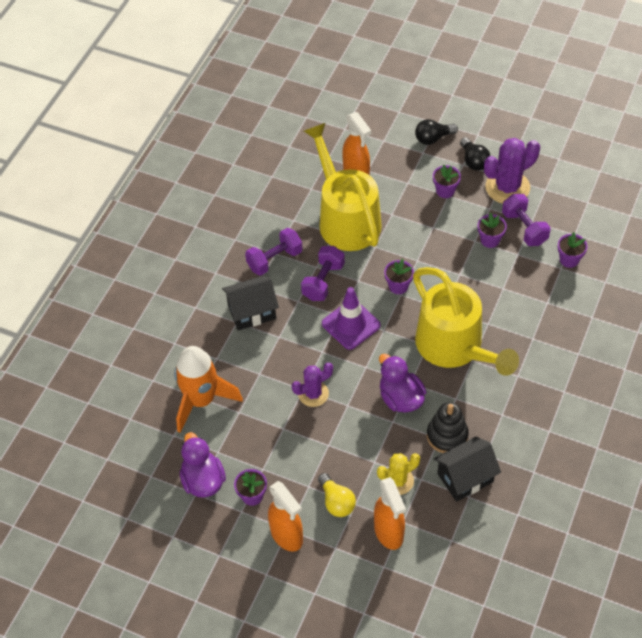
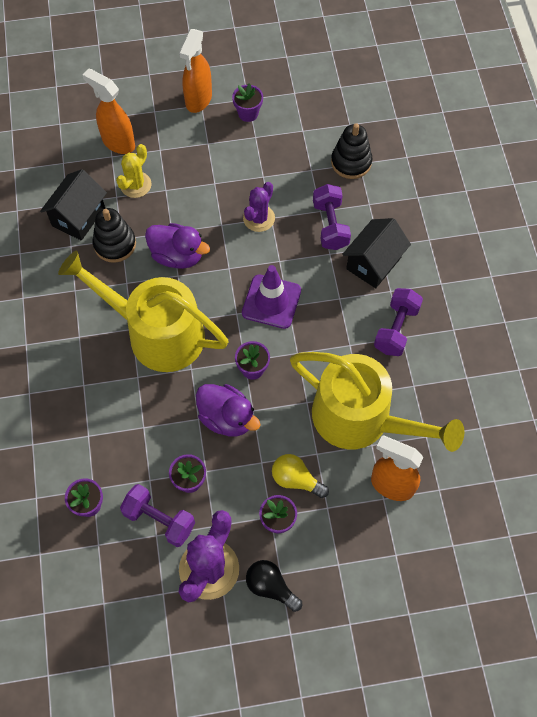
camera: 145 degrees right, 10 degrees up
(201, 400) = (351, 162): orange rocket -> black stacking toy
(203, 480) = (296, 104): purple duck -> purple duck (227, 418)
(287, 536) = (198, 100): orange spray bottle -> orange spray bottle turned 90 degrees counterclockwise
(323, 281) = (330, 332): purple dumbbell -> purple dumbbell (330, 225)
(336, 502) = (176, 143): yellow light bulb -> yellow light bulb (296, 480)
(433, 138) = (340, 594): black light bulb -> none

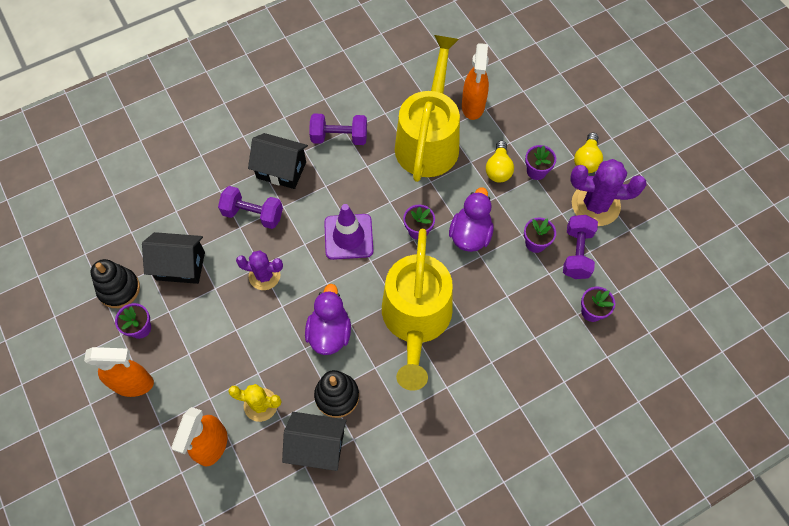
camera: 110 degrees left, 0 degrees up
(271, 587) = (586, 160): black light bulb -> yellow light bulb
(297, 155) = (180, 266): none -> black house
(330, 225) = (253, 214): purple dumbbell -> purple dumbbell turned 45 degrees clockwise
(351, 162) = (177, 218): black stacking toy -> black stacking toy (119, 289)

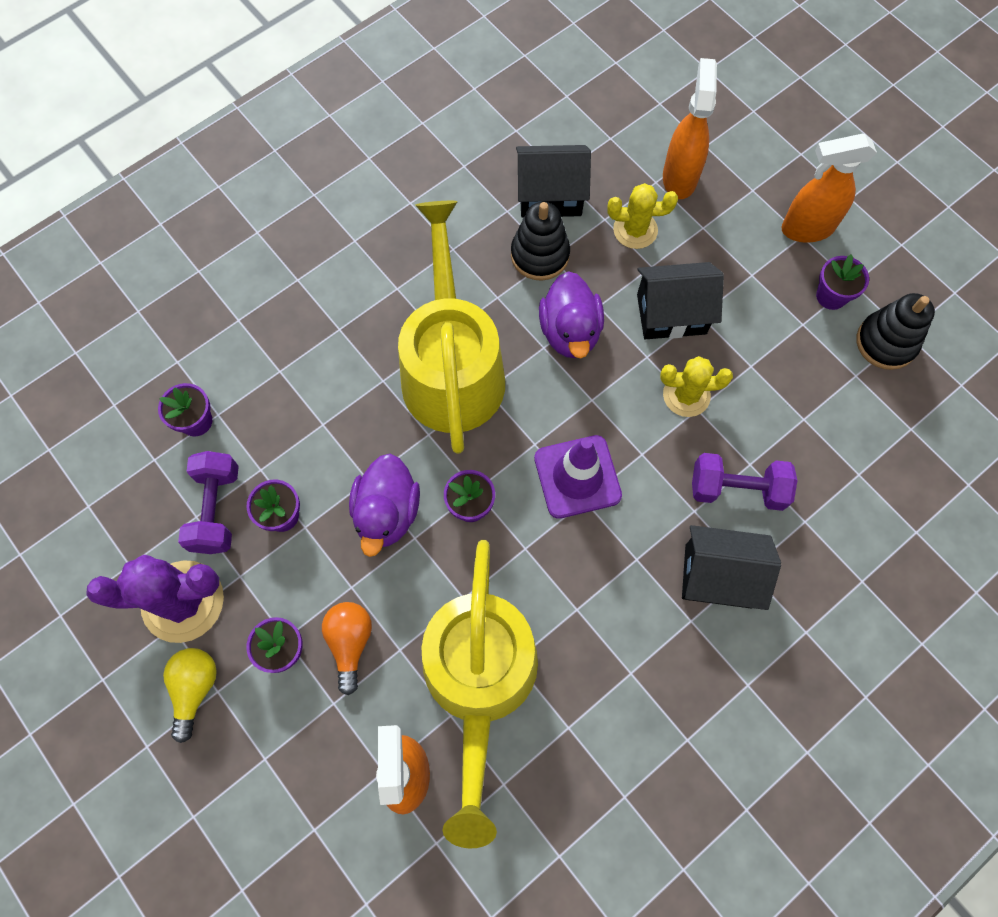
camera: 170 degrees right, 5 degrees up
(180, 266) = (814, 389): black house -> black house (671, 314)
(264, 276) = (686, 395): purple cactus -> yellow cactus
(339, 137) = (638, 659): purple dumbbell -> none
(498, 169) = (350, 643): yellow light bulb -> orange light bulb

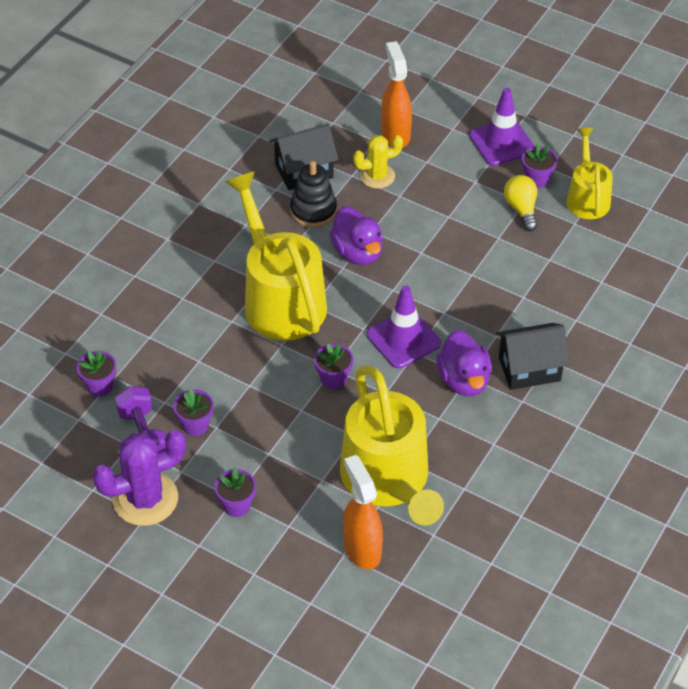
camera: 20 degrees left, 20 degrees down
(195, 689) = (181, 548): yellow light bulb -> yellow light bulb (521, 209)
(350, 643) = (284, 486): orange light bulb -> none
(387, 513) = (273, 401): purple duck -> purple duck (464, 380)
(671, 314) = (427, 221): black house -> none
(686, 395) = (460, 268): yellow cactus -> none
(737, 489) = (520, 314): purple dumbbell -> none
(806, 228) = (501, 142): orange spray bottle -> purple traffic cone
(886, 342) = (587, 197): black stacking toy -> yellow watering can

